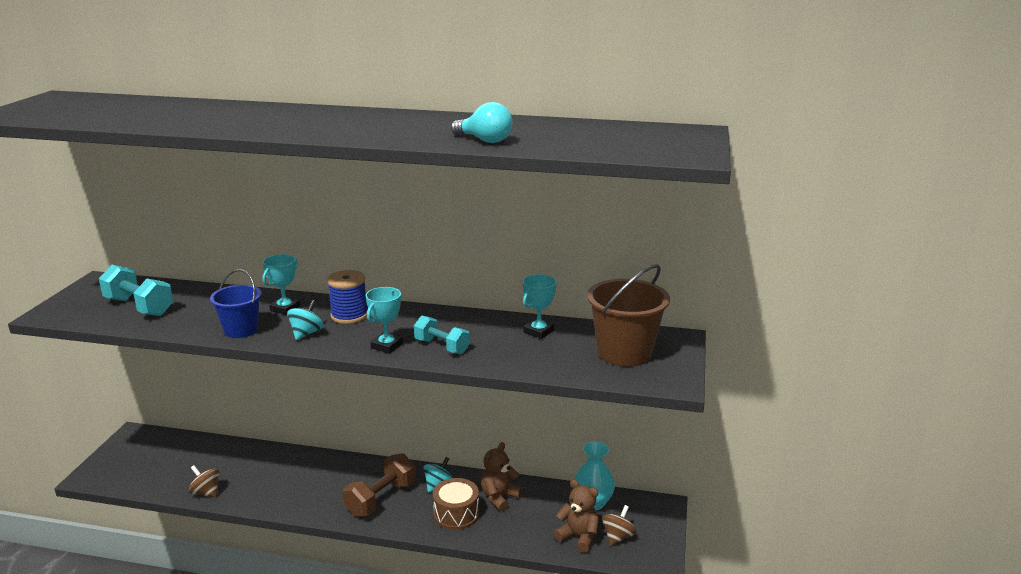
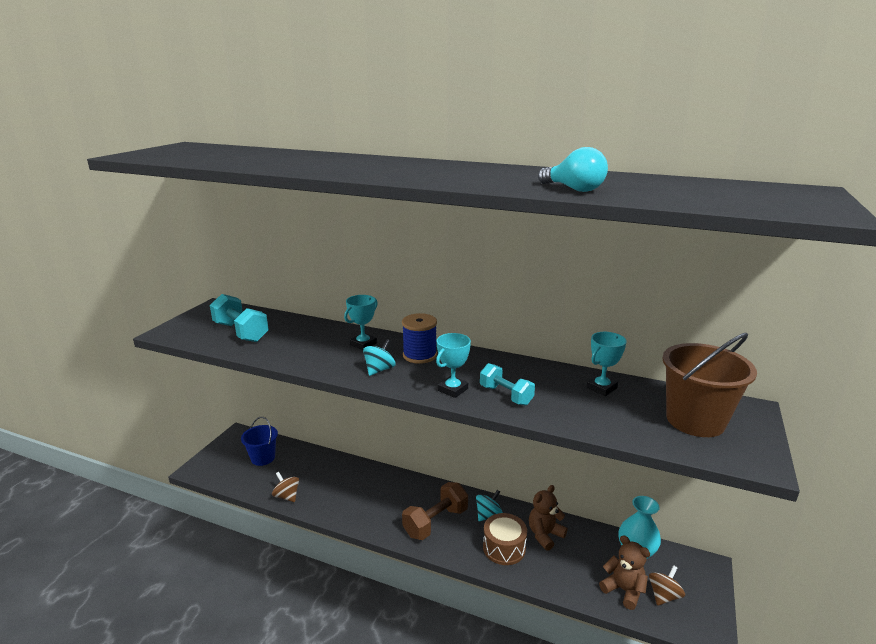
camera: 10 degrees right, 0 degrees up
(241, 330) = (322, 361): blue bucket -> blue bucket (263, 458)

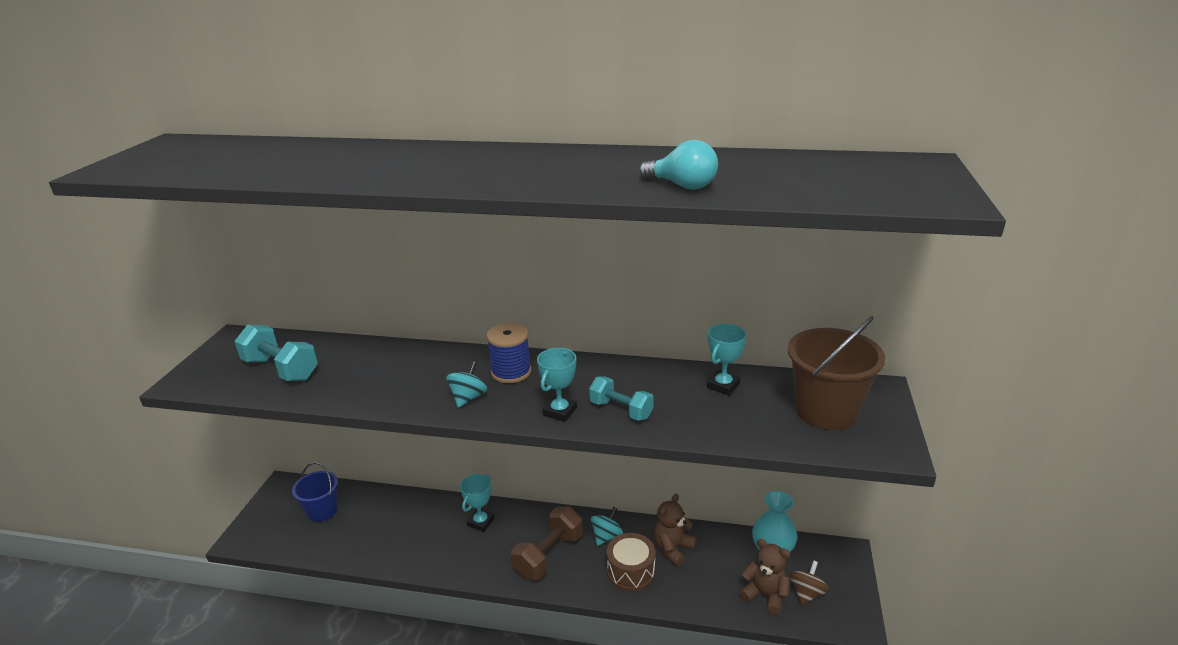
camera: 10 degrees left, 5 degrees up
(287, 496) = (364, 554): brown spinning top -> none
(363, 344) = (439, 366): turquoise trophy -> turquoise trophy (480, 522)

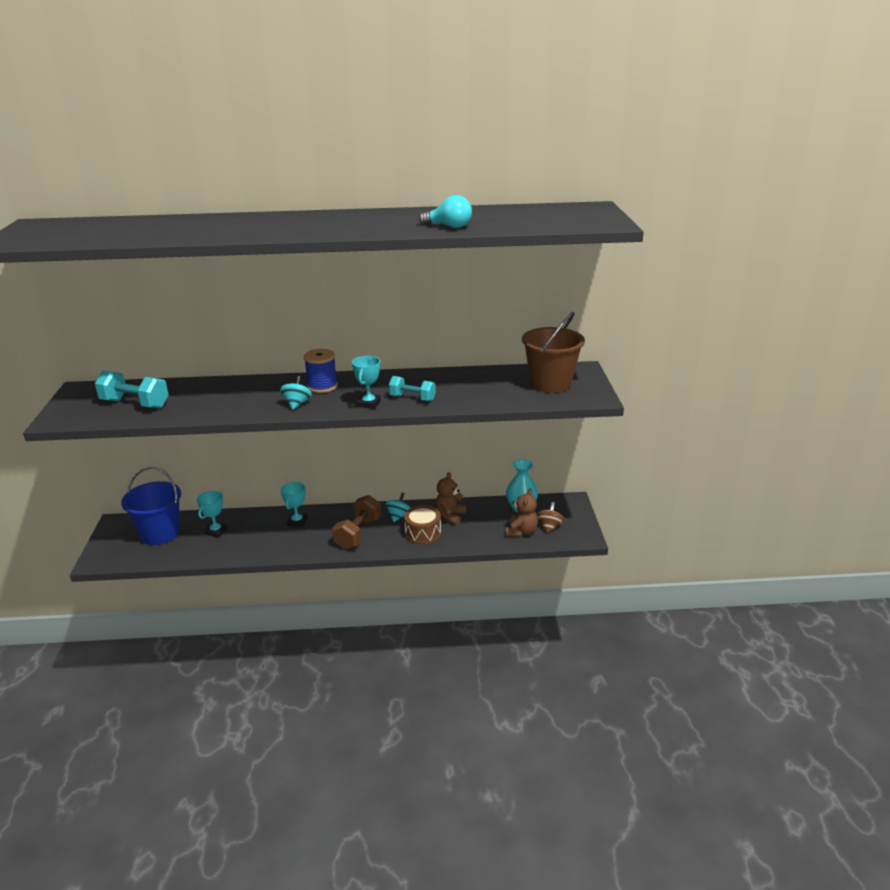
camera: 15 degrees left, 0 degrees up
(322, 511) = (160, 533): blue bucket -> blue bucket, size x1.56
(723, 385) = (478, 378): turquoise trophy -> turquoise trophy (216, 531)
(765, 595) = (521, 532): brown teddy bear -> brown teddy bear turned 90 degrees clockwise

